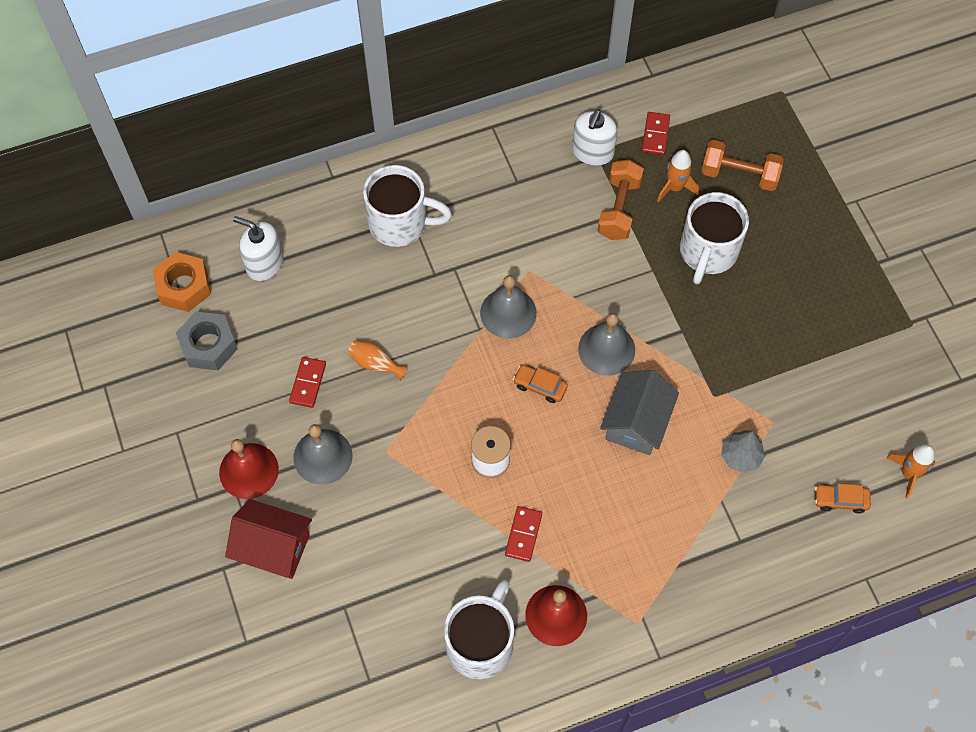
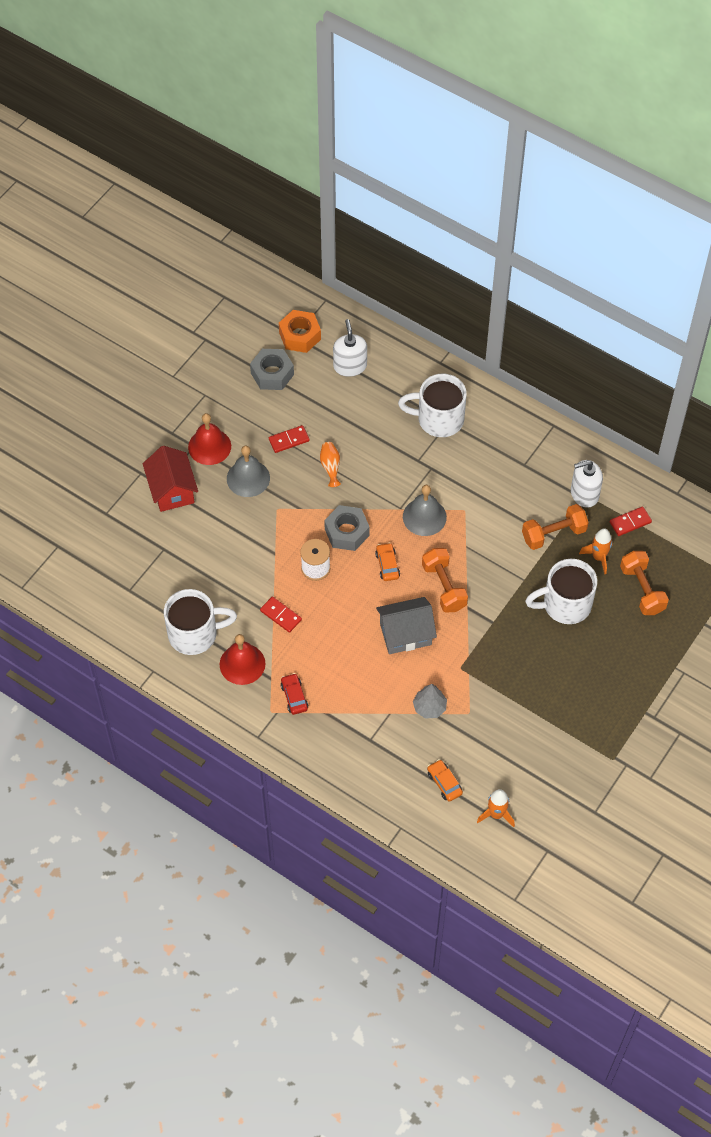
camera: 55 degrees right, 5 degrees down
(400, 223) = (438, 419): white mug -> white mug turned 120 degrees clockwise
(469, 400) = (347, 532): none -> grey nut
(523, 534) = (280, 615): red domino -> red domino turned 60 degrees clockwise
(606, 349) = (444, 587): grey bell -> orange dumbbell
(635, 586) = (294, 697): none -> red car

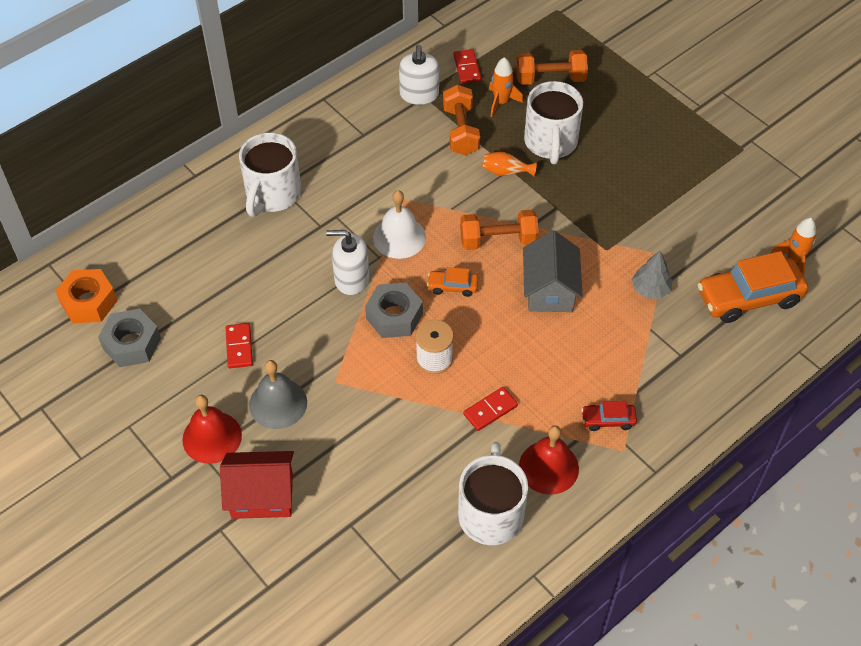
camera: 75 degrees left, 5 degrees down
(330, 467) = (296, 312): orange vase -> orange vase (505, 172)
(350, 366) = (159, 261): white soap dispenser -> white soap dispenser (351, 279)
(424, 517) = (399, 237): grey bell -> white bell
(444, 783) = (749, 297): orange car -> orange car, size x2.08

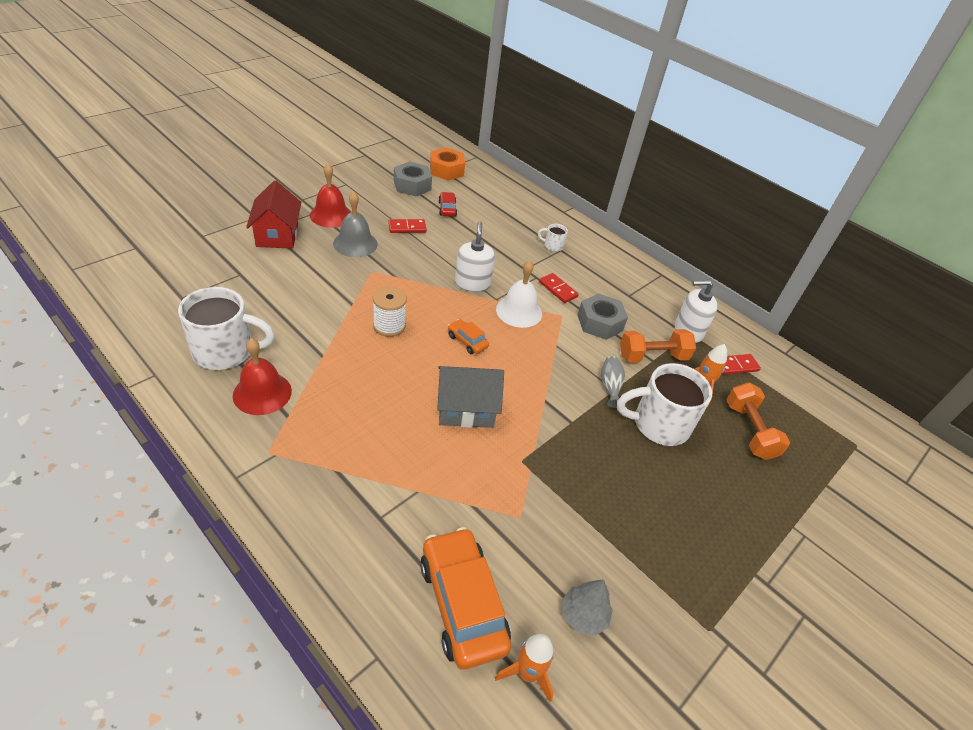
camera: 80 degrees right, 10 degrees down
(272, 194) = (552, 246): white mug -> white mug, size x0.44
(394, 316) = (434, 305): grey nut -> grey nut (600, 323)
(452, 286) = (467, 341): orange car -> orange car turned 45 degrees counterclockwise
(490, 410) = (331, 357): red domino -> red domino (558, 289)
(498, 240) = (523, 375): orange dumbbell -> none
(505, 172) = (610, 386): orange vase -> grey vase
(608, 420) = (306, 442): red car -> red car (447, 209)
(650, 289) = (471, 497): grey tree -> grey tree (583, 615)

